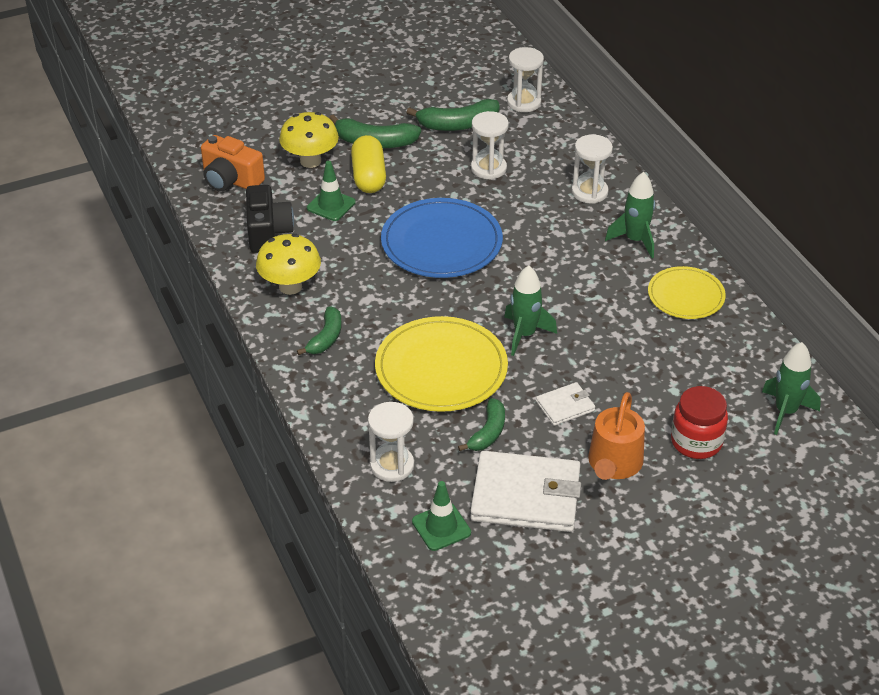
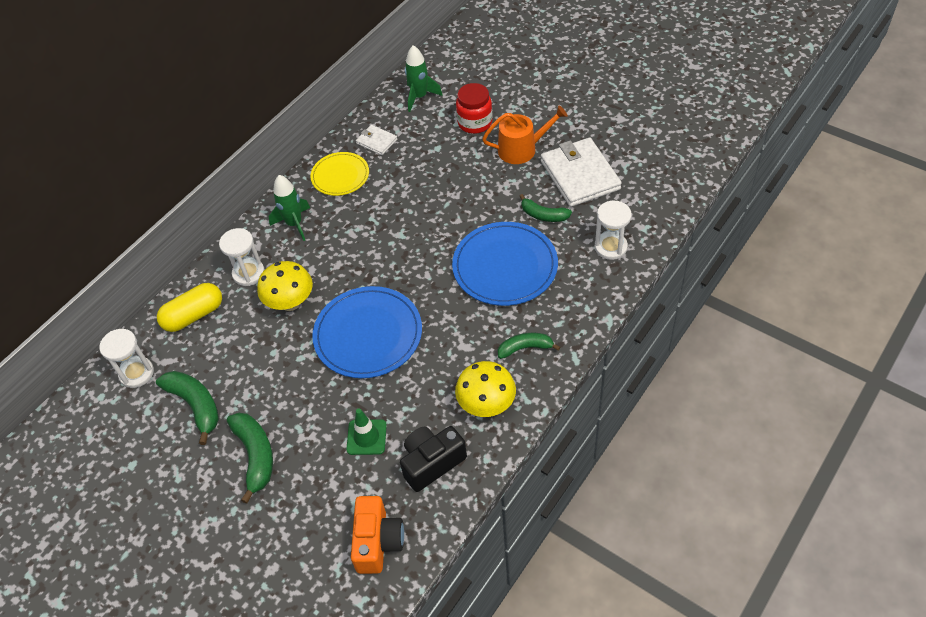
camera: 115 degrees left, 10 degrees up
(310, 161) = (311, 492): yellow mushroom -> yellow mushroom (290, 303)
(368, 176) = (310, 432): yellow capsule -> yellow capsule (194, 315)
(441, 368) = (505, 266): yellow plate -> blue plate
(441, 527) = (636, 200): green traffic cone -> none
(488, 168) = (251, 351): white hourglass -> none
(488, 432) = (543, 215): green banana -> green banana turned 150 degrees counterclockwise
(524, 335) = (438, 238): green rocket -> none
(565, 406) = (491, 190): white wallet -> white wallet (376, 141)

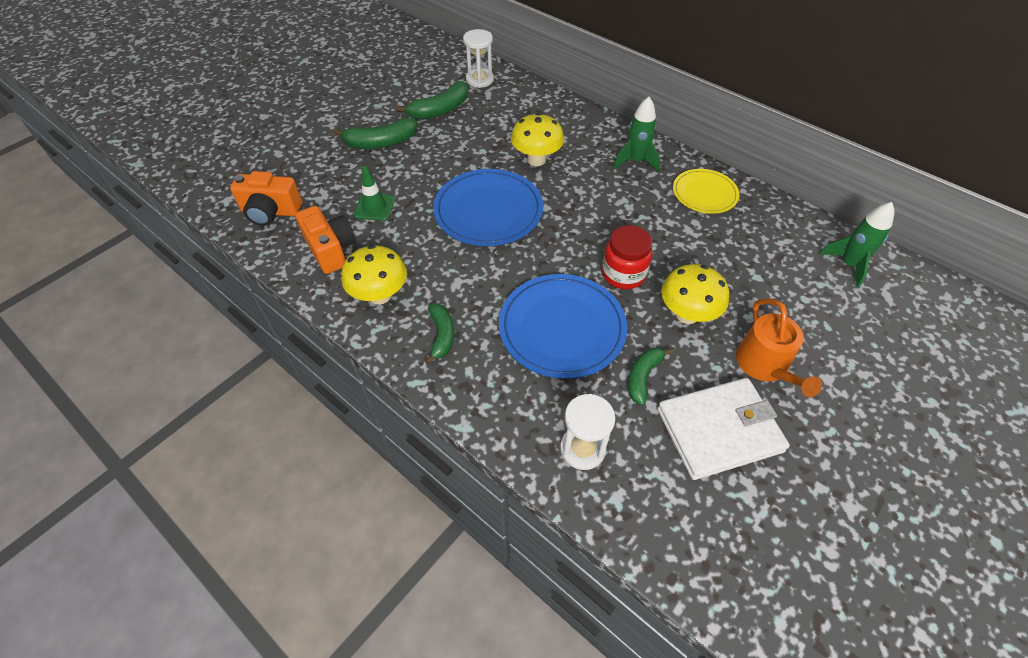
camera: 90 degrees right, 0 degrees up
(194, 315) = (532, 105): yellow capsule -> none
(248, 273) = (575, 133): white hourglass -> none
(376, 141) = (762, 223): white wallet -> none
(432, 463) = (331, 250): black camera -> orange camera
(475, 123) = (809, 318): red jar -> red jar (623, 274)
(480, 190) = (687, 314): none -> yellow mushroom

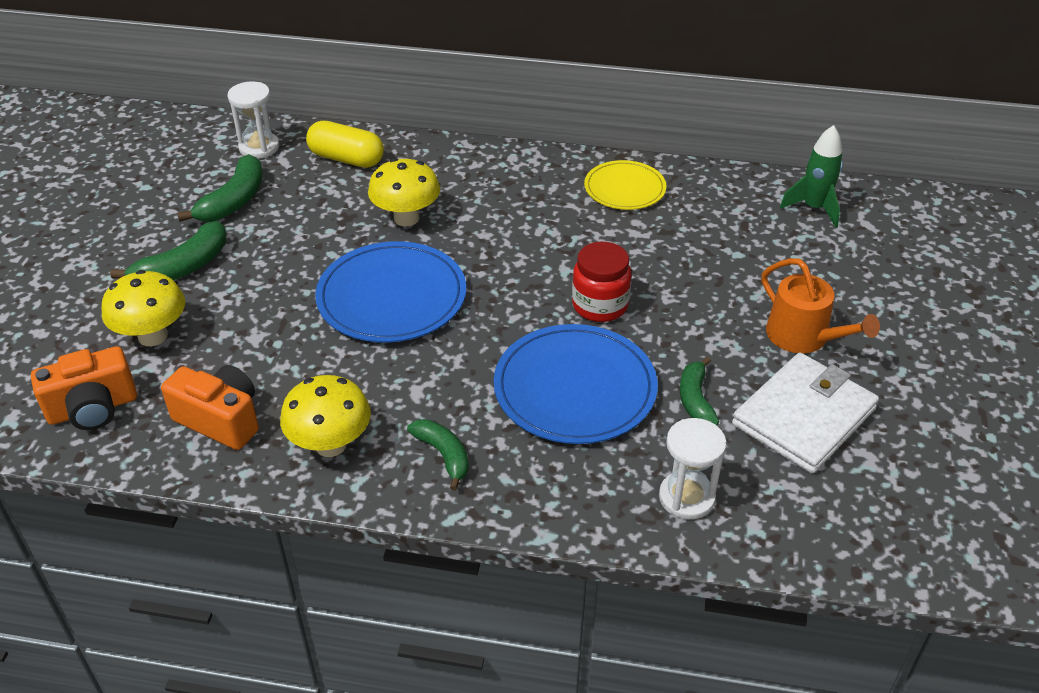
camera: 30 degrees left, 10 degrees down
(374, 207) = (239, 347): green traffic cone -> none
(527, 105) = (346, 159): none -> yellow capsule
(635, 161) = (524, 180): green rocket -> none
(687, 314) = (695, 319): yellow mushroom -> yellow mushroom (153, 336)

